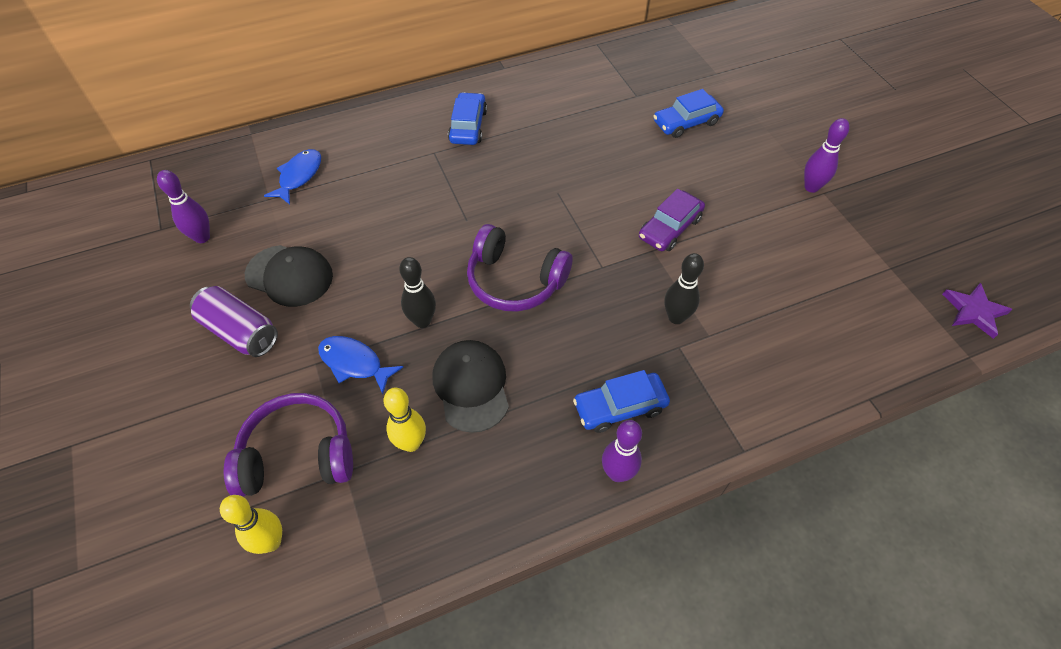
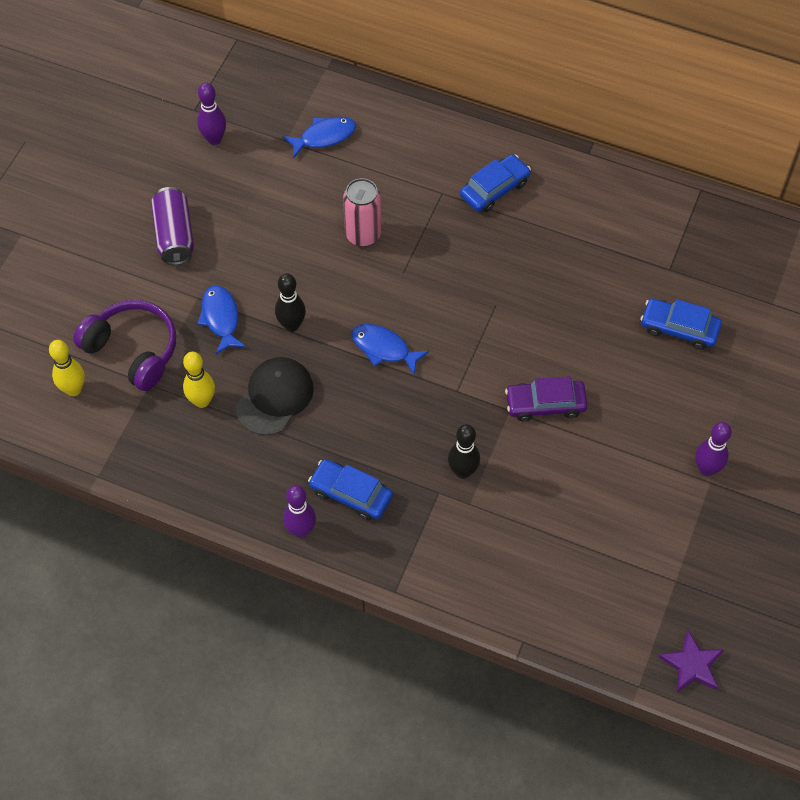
camera: 45 degrees right, 5 degrees up
(289, 276) = (241, 218): black cap -> none
(406, 218) = (363, 235): none -> pink can
(515, 281) = (384, 348): purple headphones -> blue fish

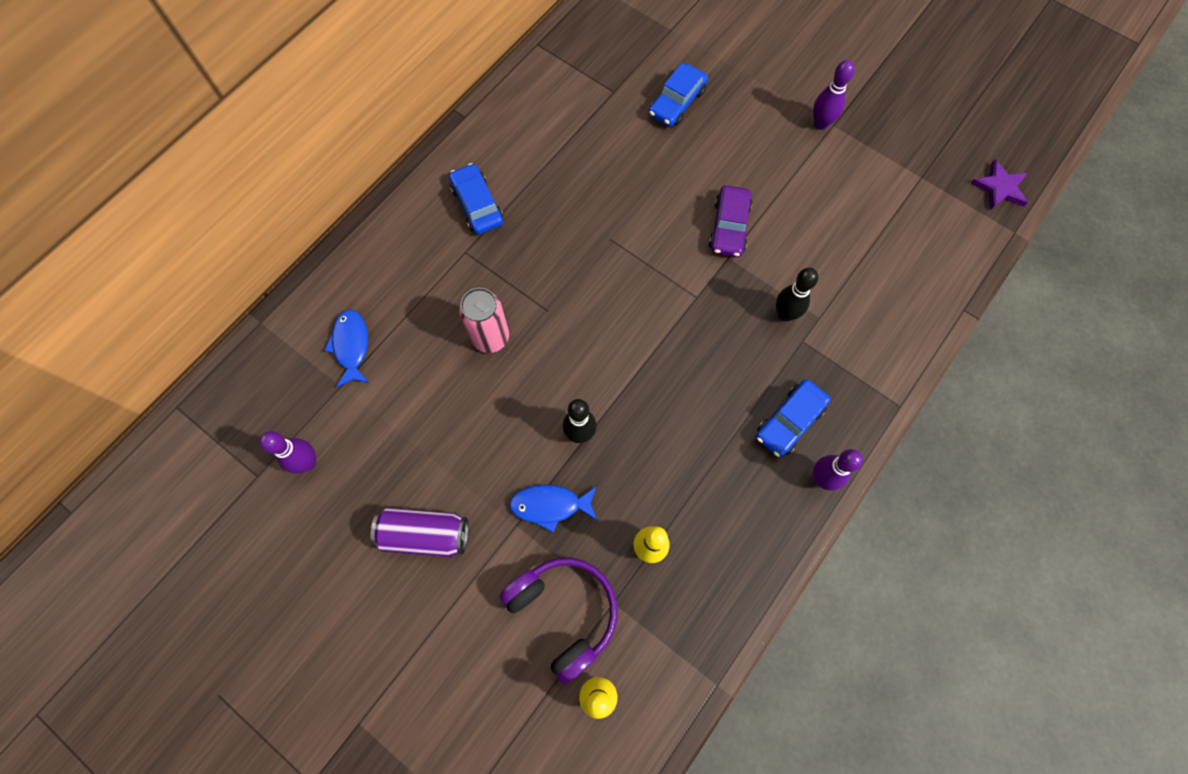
camera: 75 degrees left, 10 degrees up
(133, 350) = (564, 613): purple headphones -> purple headphones turned 90 degrees clockwise
(275, 397) = (662, 470): black cap -> none
(384, 348) = (632, 350): blue fish -> none

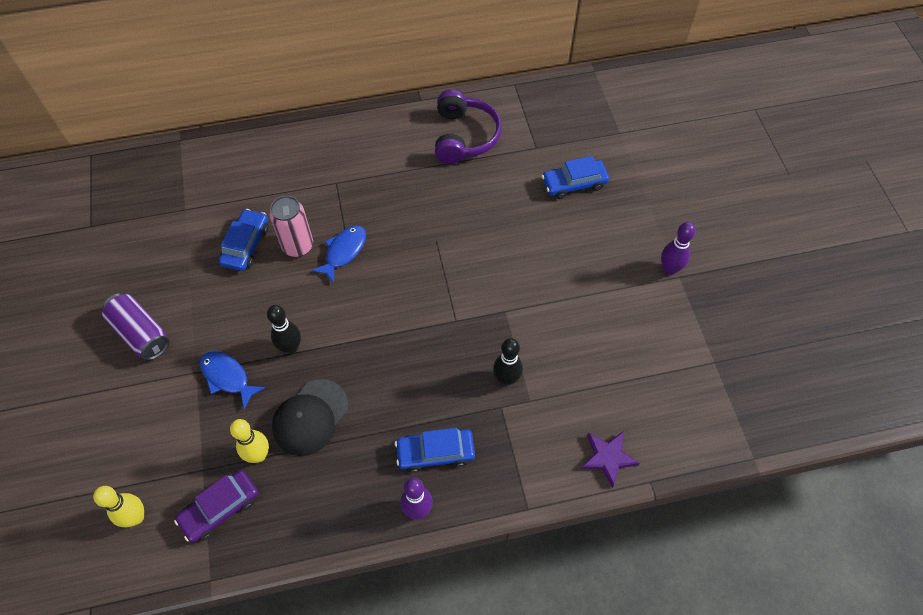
camera: 40 degrees right, 10 degrees down
(308, 462) = (123, 239): purple bowling pin -> none
(351, 346) = (214, 190): blue fish -> blue fish (344, 252)
(477, 205) = (373, 159): blue car -> blue car (246, 245)
(564, 613) = (168, 449): purple headphones -> purple headphones (464, 136)
(659, 479) = (310, 417): none -> black cap
(729, 227) = (526, 291): purple car -> purple car (220, 508)
(999, 188) = (774, 416): purple star -> purple star (608, 457)

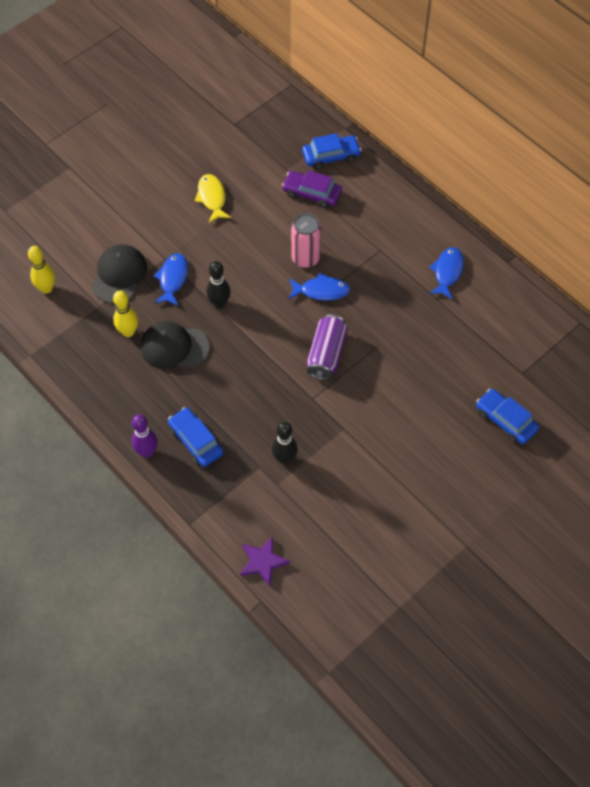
camera: 60 degrees right, 0 degrees up
(141, 333) = (172, 208): purple can -> purple can (326, 354)
(161, 290) = (212, 198): none -> yellow fish
(180, 428) = (119, 275): none -> black cap
(220, 508) = (79, 332): purple car -> purple car (312, 193)
(246, 245) = (283, 226): blue car -> blue car (331, 156)
(398, 146) = (447, 272): none -> blue fish
(464, 136) = (493, 314): purple headphones -> none
(669, 269) = (468, 534): purple bowling pin -> none

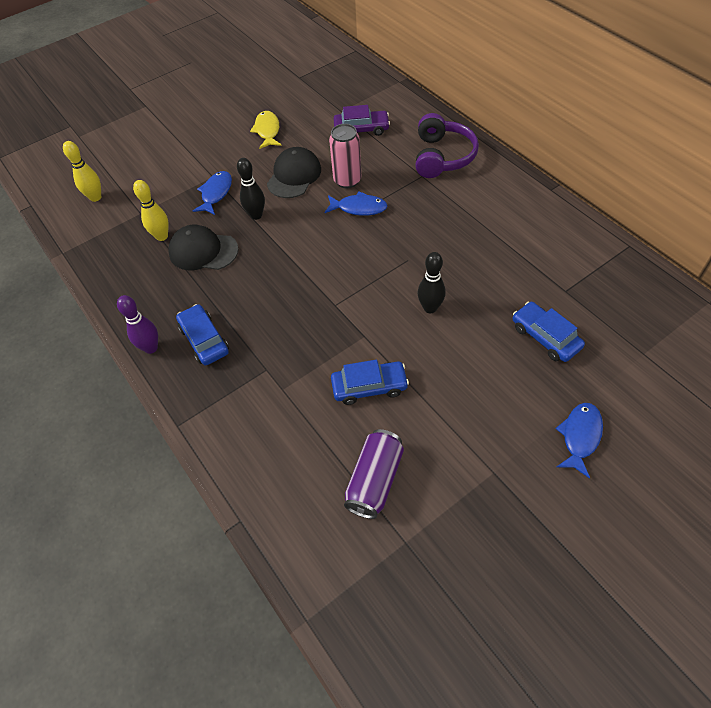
camera: 10 degrees right, 5 degrees down
(119, 275) = (166, 189): black cap -> black cap (294, 176)
(263, 561) = (250, 474): purple star -> none
(284, 459) = (295, 363): black bowling pin -> black bowling pin (430, 308)
(312, 193) = (361, 129): purple car -> purple car turned 150 degrees clockwise
(326, 354) = (356, 264): purple can -> purple can (374, 480)
(331, 156) = (384, 101): blue car -> blue car (369, 387)
(398, 226) = (442, 156): none -> purple headphones
(447, 272) = (488, 196): blue fish -> blue fish (580, 436)

